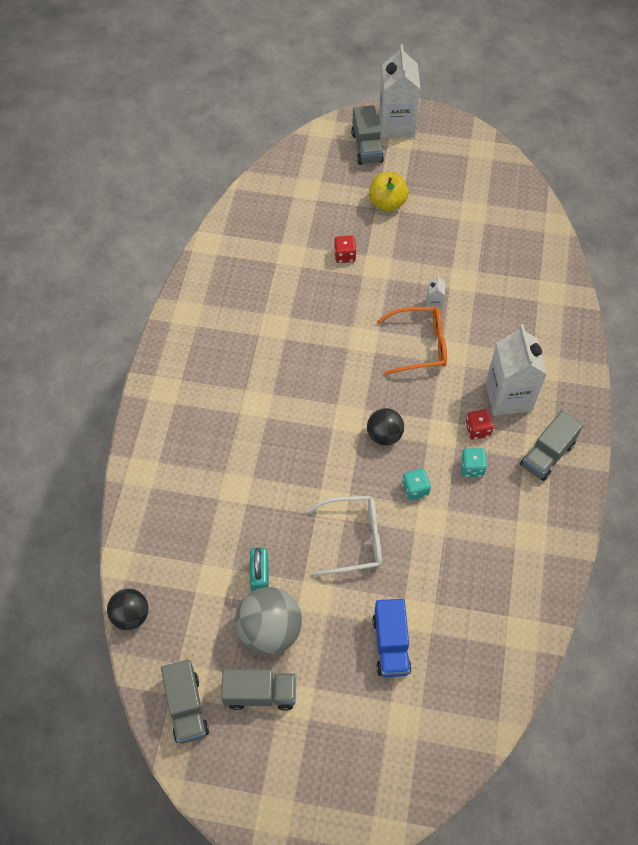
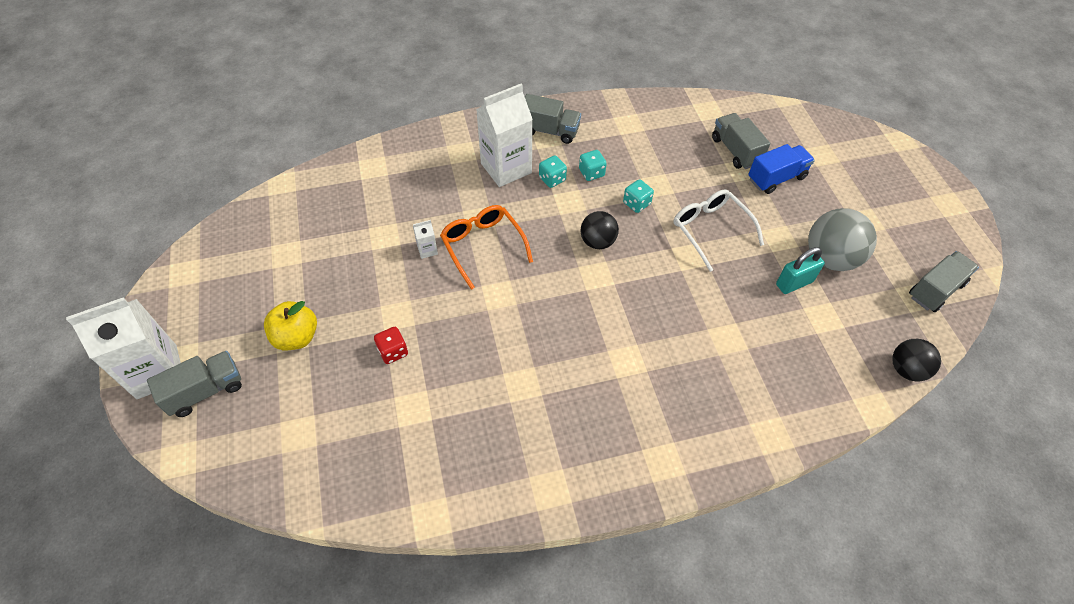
camera: 115 degrees left, 5 degrees down
(260, 693) = (881, 245): grey truck -> grey truck (735, 151)
(477, 429) = (552, 179): red dice -> turquoise dice

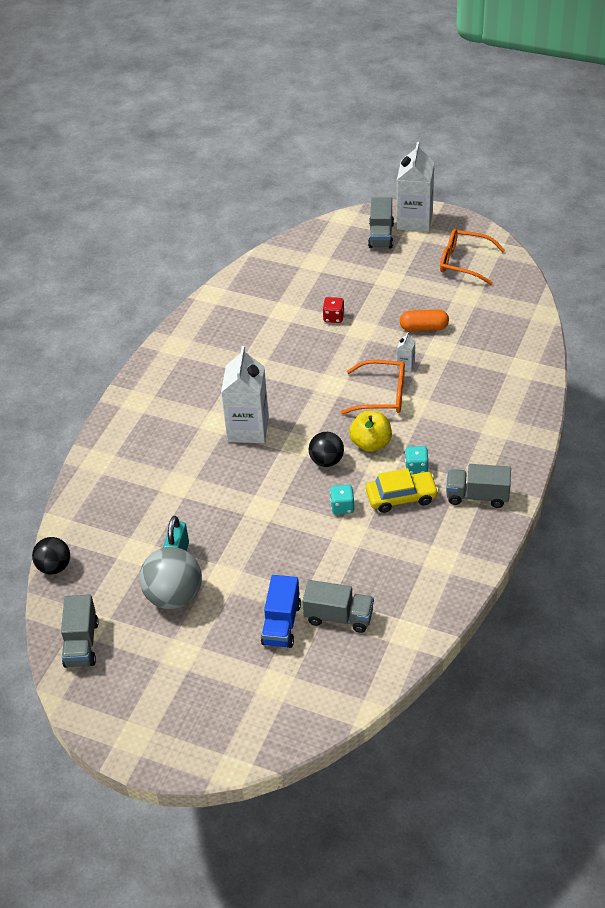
camera: 130 degrees right, 10 degrees down
(224, 282) = (464, 262): none -> orange glasses
(296, 337) = (386, 280): yellow apple -> yellow apple (371, 443)
(360, 263) = (424, 328): none -> orange capsule
(506, 168) = (454, 445): white carton -> white carton (248, 429)
(549, 131) = (477, 496): grey truck -> grey truck turned 45 degrees clockwise
(591, 173) = (401, 497): turquoise dice -> yellow car
(711, 230) = (272, 537): white glasses -> none

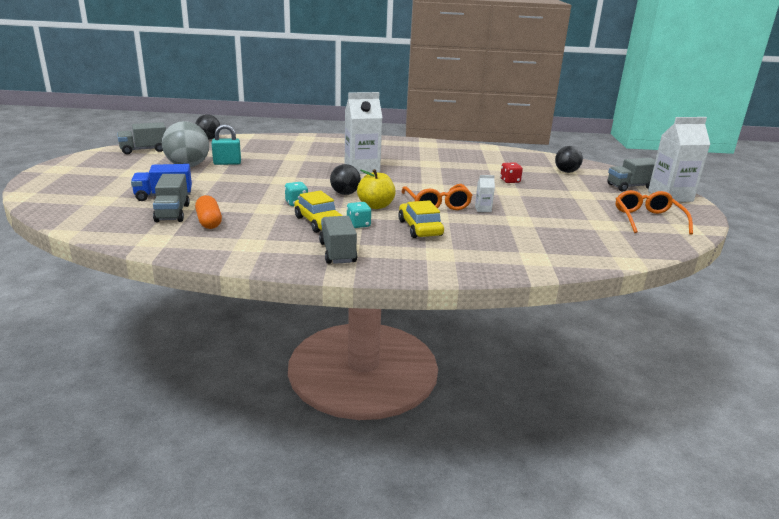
camera: 65 degrees right, 20 degrees down
(321, 263) = (566, 172): none -> black ball
(424, 328) = (538, 212): orange capsule -> orange capsule (209, 222)
(438, 424) = (420, 228): none -> yellow car

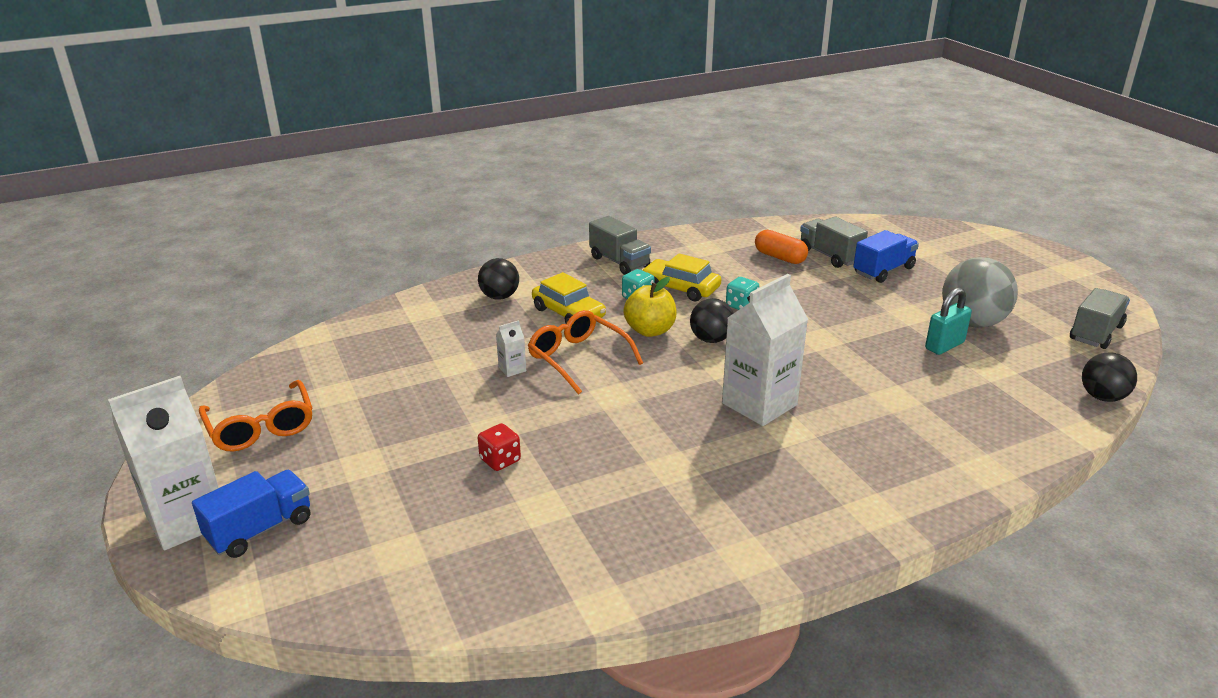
camera: 155 degrees right, 5 degrees up
(566, 172) = (395, 544): black ball -> black ball (500, 297)
(630, 187) = (260, 529): grey truck -> blue truck

